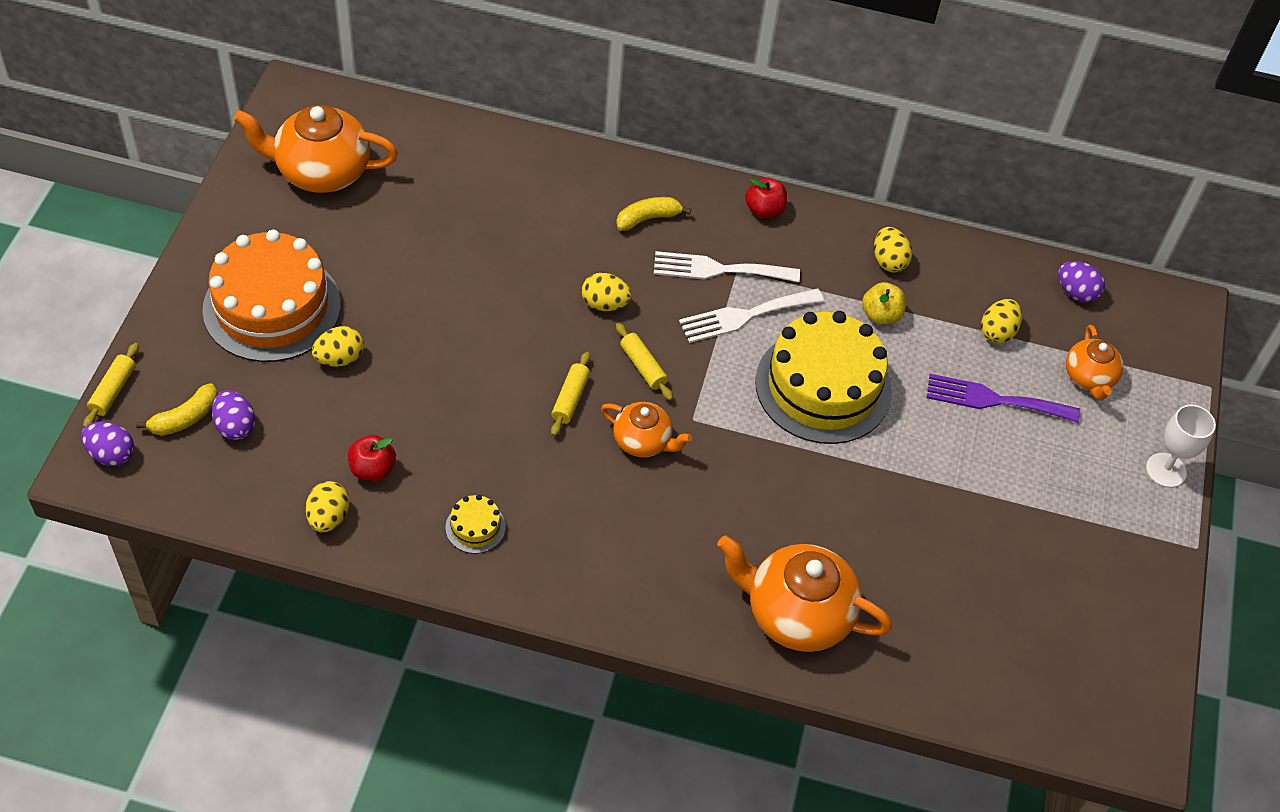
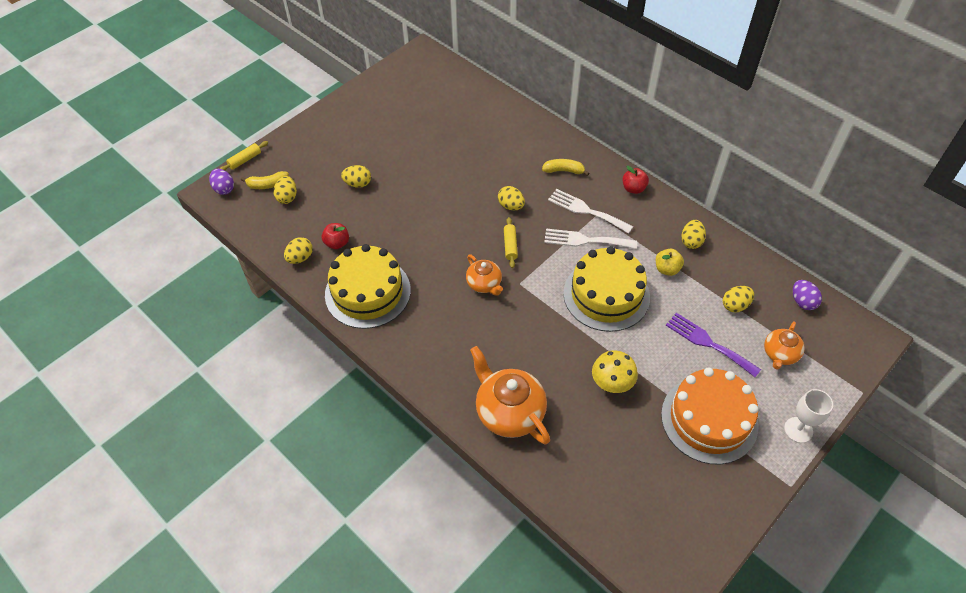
camera: 35 degrees right, 0 degrees up
(235, 426) = (287, 197): purple egg -> yellow egg
(272, 307) = (343, 147): orange cake -> orange cake (709, 419)
(321, 171) = (409, 92): orange teapot -> none
(475, 527) = (368, 292): yellow cake -> yellow cake, size x2.45
(570, 399) = (460, 247): yellow rolling pin -> none
(906, 512) = (611, 384): none -> yellow mushroom

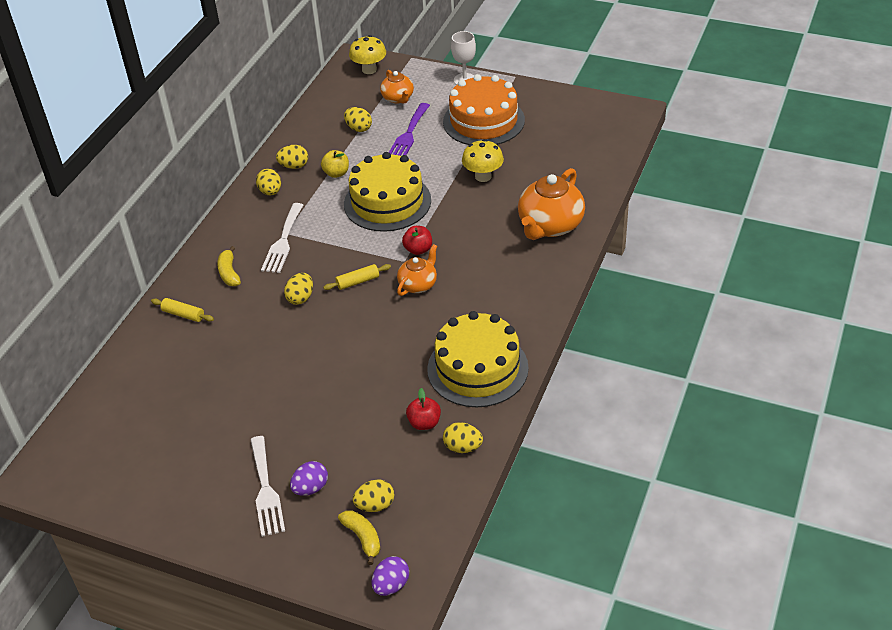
camera: 110 degrees left, 10 degrees down
(245, 160) = (328, 589): yellow rolling pin -> yellow rolling pin (183, 314)
(358, 184) = (322, 443): yellow egg -> yellow egg (270, 192)
(585, 240) = (325, 232): white fork -> white fork (266, 490)
(633, 188) = (237, 217): red apple -> red apple (418, 250)
(780, 354) = (398, 98): orange teapot -> orange teapot turned 60 degrees clockwise
(802, 302) = (335, 95): purple egg -> purple egg (310, 488)
(846, 345) = (369, 70): none -> yellow mushroom

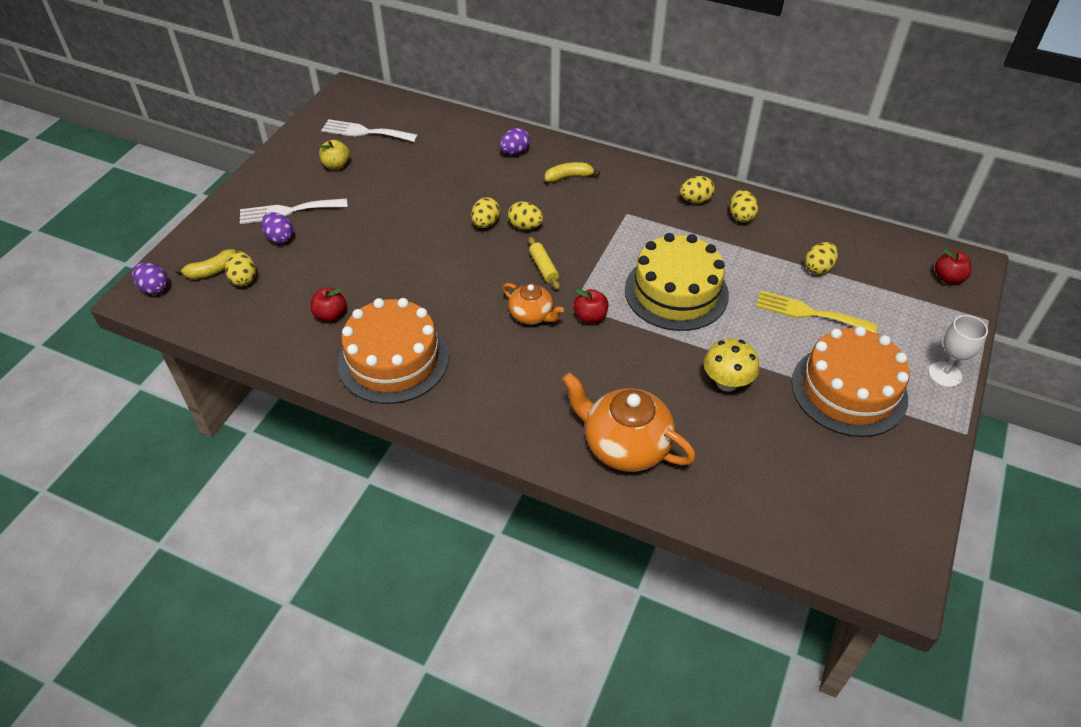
camera: 90 degrees right, 5 degrees up
(183, 314) = (515, 152): yellow rolling pin -> purple egg
(283, 241) = (613, 212): white fork -> white fork (365, 132)
(336, 173) = (729, 250): yellow apple -> yellow apple (336, 165)
(369, 70) = (948, 278): yellow mushroom -> red apple
(398, 98) = (888, 304): orange teapot -> none
(408, 135) = (809, 313): purple fork -> yellow fork
(463, 447) = (289, 342): yellow egg -> yellow egg (485, 223)
(477, 368) = (393, 360): yellow cake -> orange cake

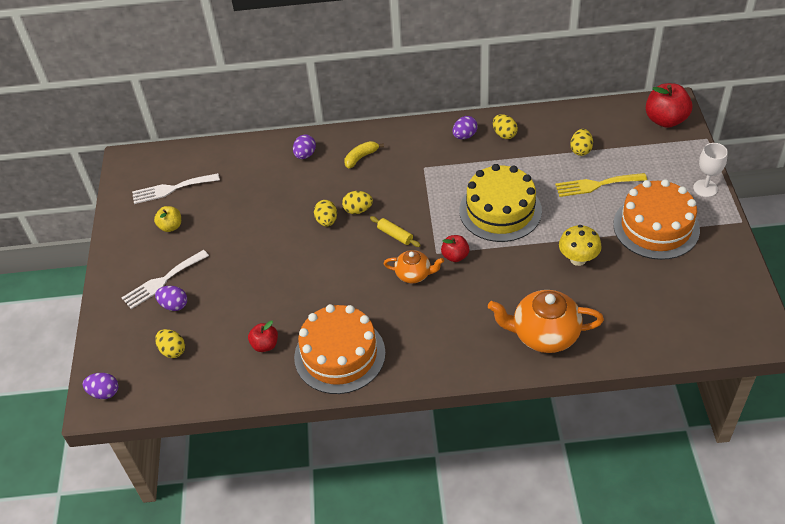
camera: 25 degrees left, 0 degrees up
(211, 271) = (140, 357): yellow banana -> none
(695, 200) = (464, 136): yellow egg -> purple egg
(948, 278) = (665, 120): red apple -> red apple, size x1.77

